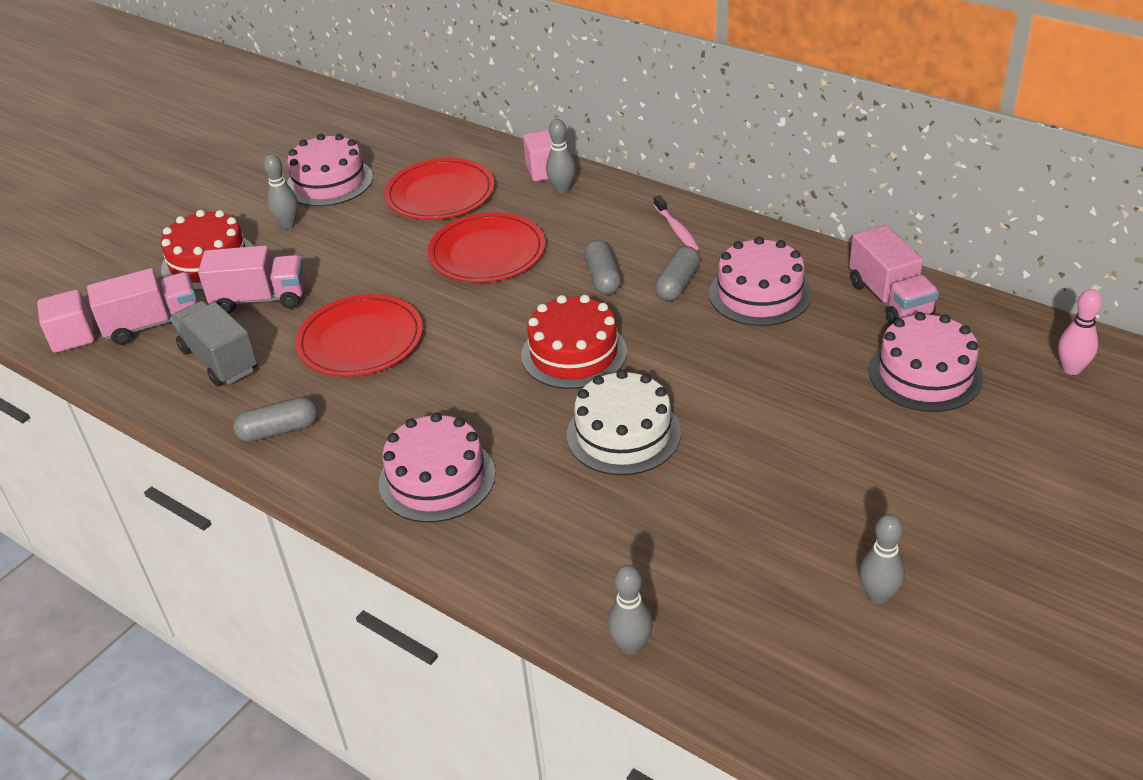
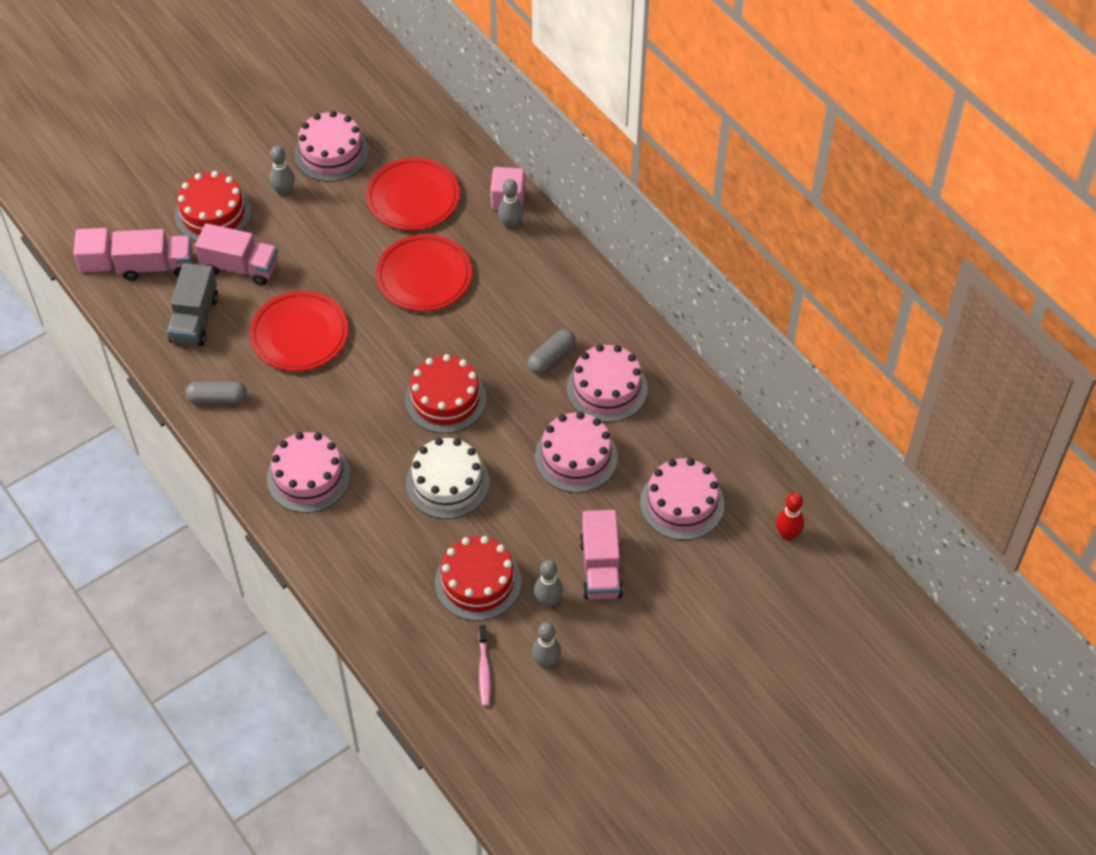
camera: 15 degrees right, 15 degrees up
(219, 360) = (194, 319): grey truck -> grey truck turned 150 degrees counterclockwise
(602, 278) = (499, 332): grey capsule -> none
(631, 646) = (378, 643): grey bowling pin -> grey bowling pin (548, 601)
(676, 229) = (578, 300): pink toothbrush -> pink toothbrush (484, 670)
(726, 529) = (478, 582): none -> red cake
(767, 365) = (576, 457): none -> pink cake
(890, 299) = (699, 426): pink truck -> pink truck (600, 568)
(1071, 369) = (787, 534): pink bowling pin -> red bowling pin

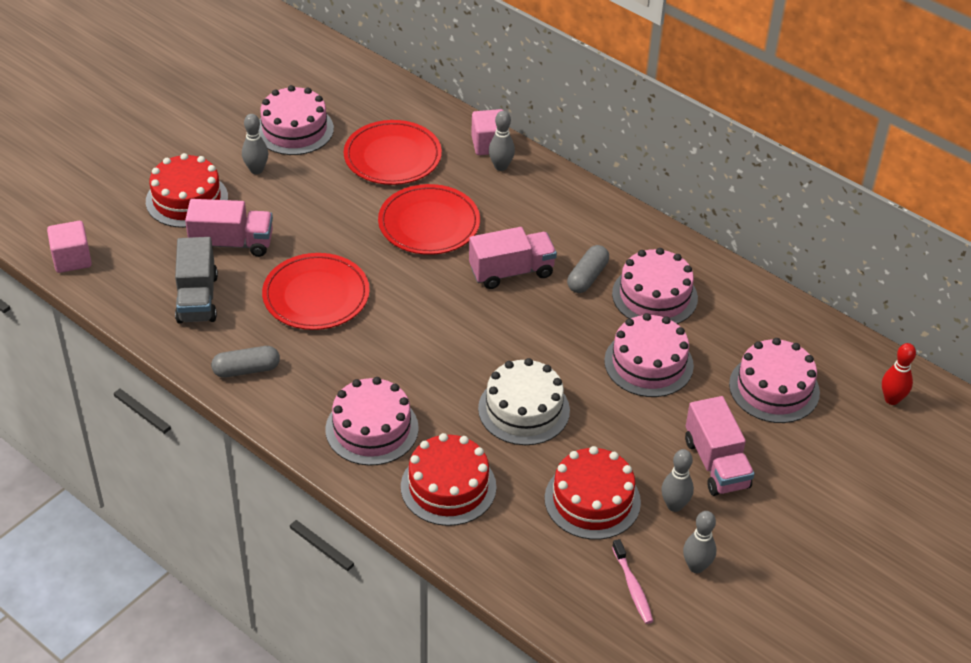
camera: 15 degrees left, 10 degrees down
(156, 266) = (140, 255): pink truck -> pink truck (511, 272)
(445, 399) = (492, 331): red cake -> red cake (448, 487)

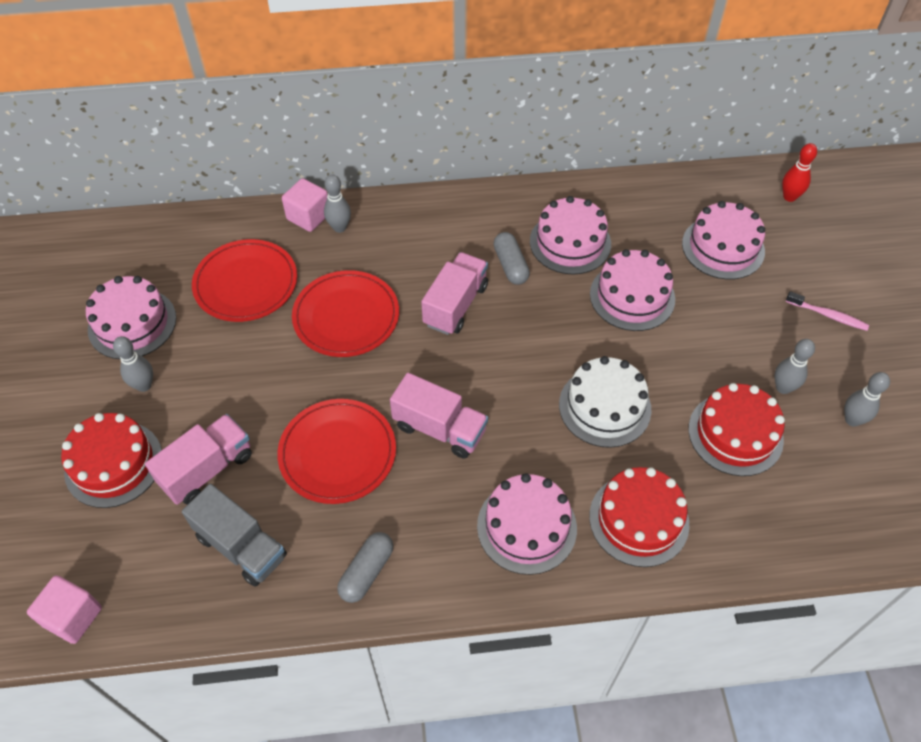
camera: 45 degrees left, 10 degrees up
(632, 587) = (841, 474): pink toothbrush -> pink toothbrush (828, 315)
(716, 463) = (764, 333): pink truck -> pink truck (439, 428)

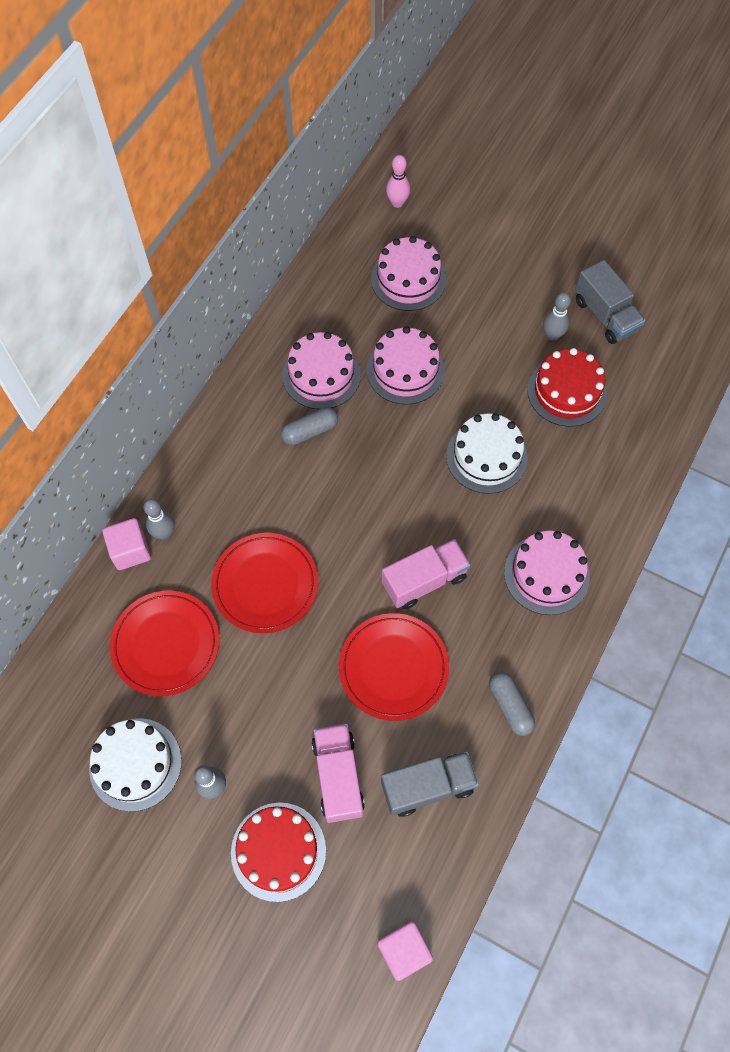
camera: 55 degrees left, 10 degrees up
(132, 323) = (135, 764): pink cake -> white cake
(455, 305) = (318, 496): pink truck -> none
(510, 265) = (310, 431): grey capsule -> grey capsule turned 45 degrees counterclockwise
(639, 519) = (589, 499): red cake -> none
(789, 197) = (397, 203): red bowling pin -> pink bowling pin
(828, 315) = (516, 263): pink toothbrush -> none
(852, 420) = (605, 315): grey bowling pin -> grey truck

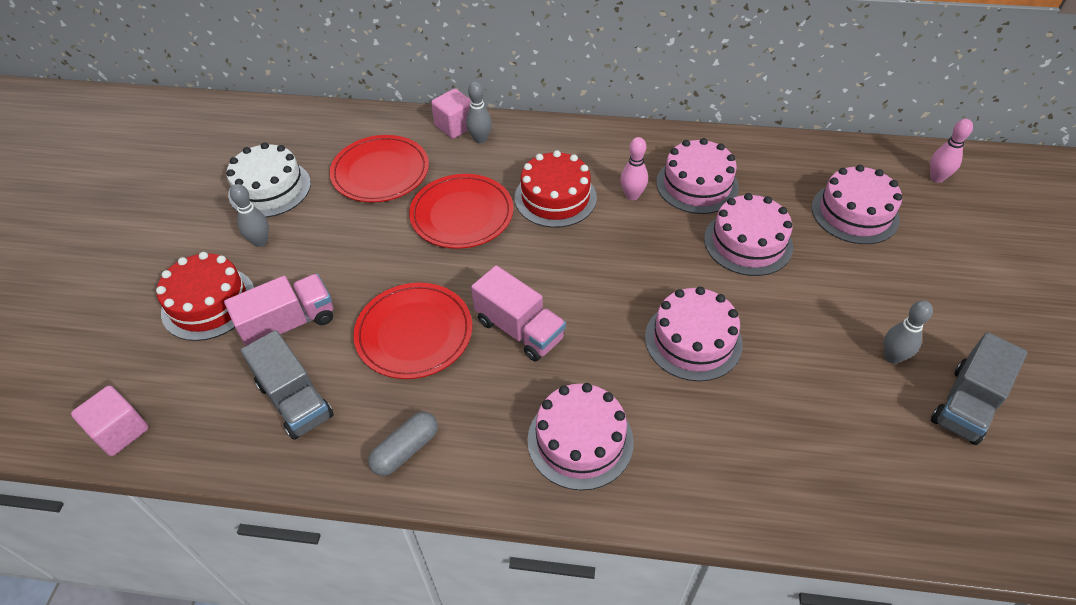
camera: 70 degrees right, 15 degrees down
(310, 431) = (632, 195): grey capsule -> pink bowling pin
(486, 457) = (693, 340): white cake -> pink cake
(566, 392) = (828, 393): red cake -> red cake (555, 197)

